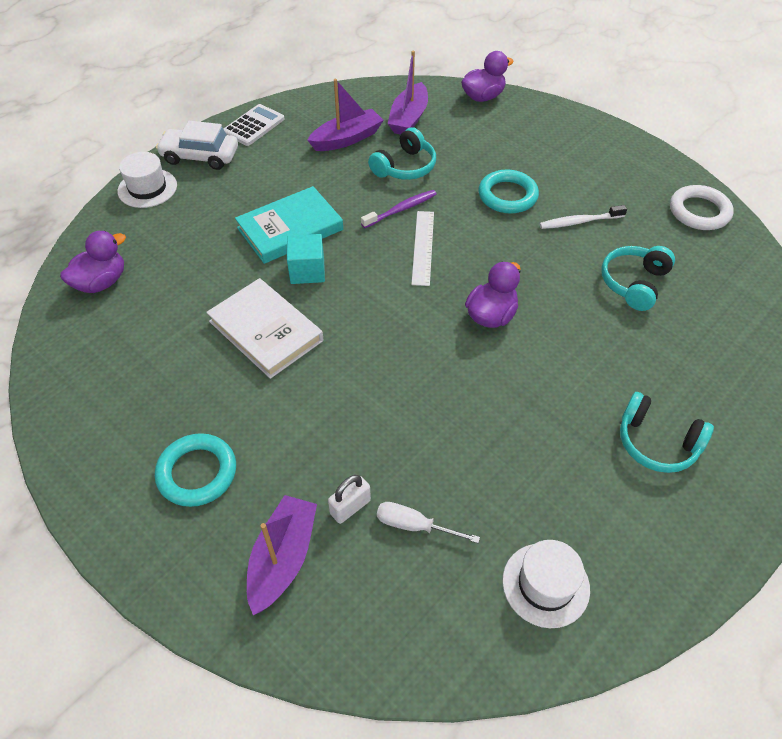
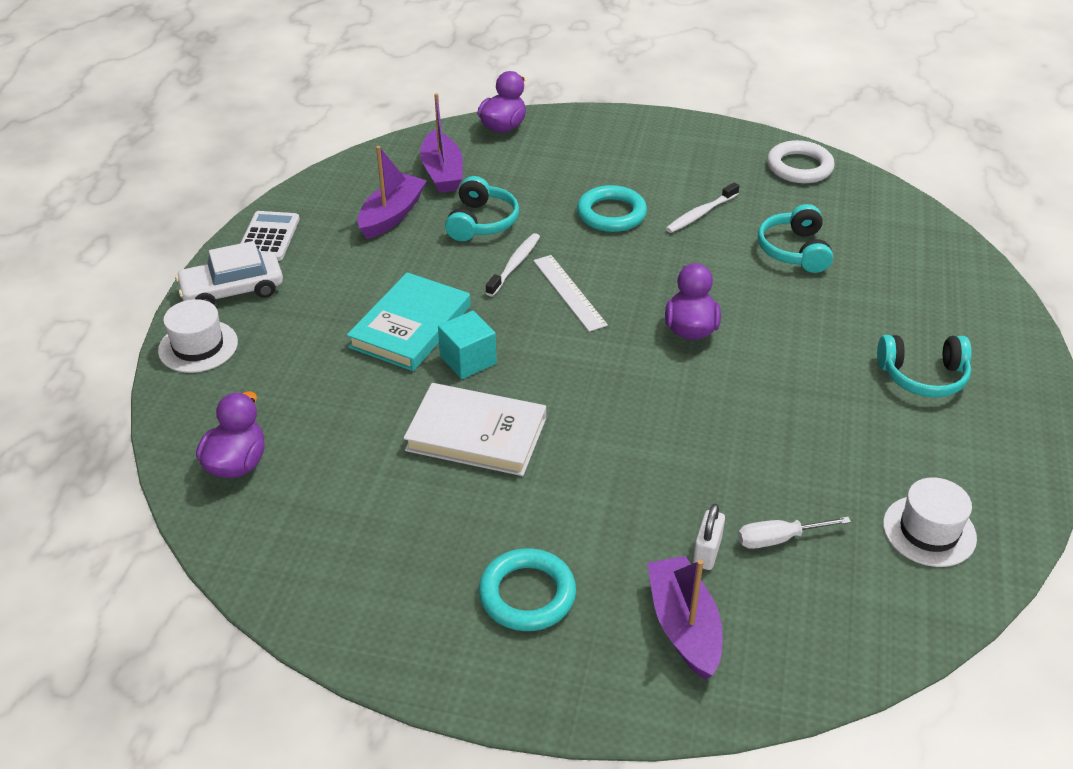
camera: 30 degrees left, 10 degrees down
(401, 209) = (514, 265): purple toothbrush -> white toothbrush

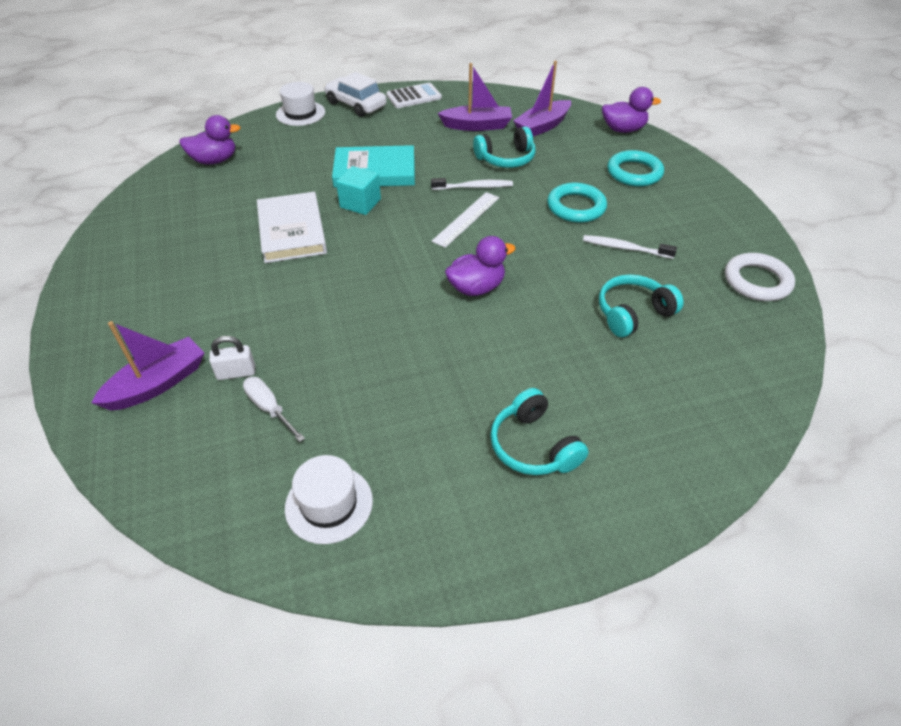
camera: 60 degrees right, 5 degrees up
(527, 594) = (158, 302): turquoise ring -> turquoise ring (634, 173)

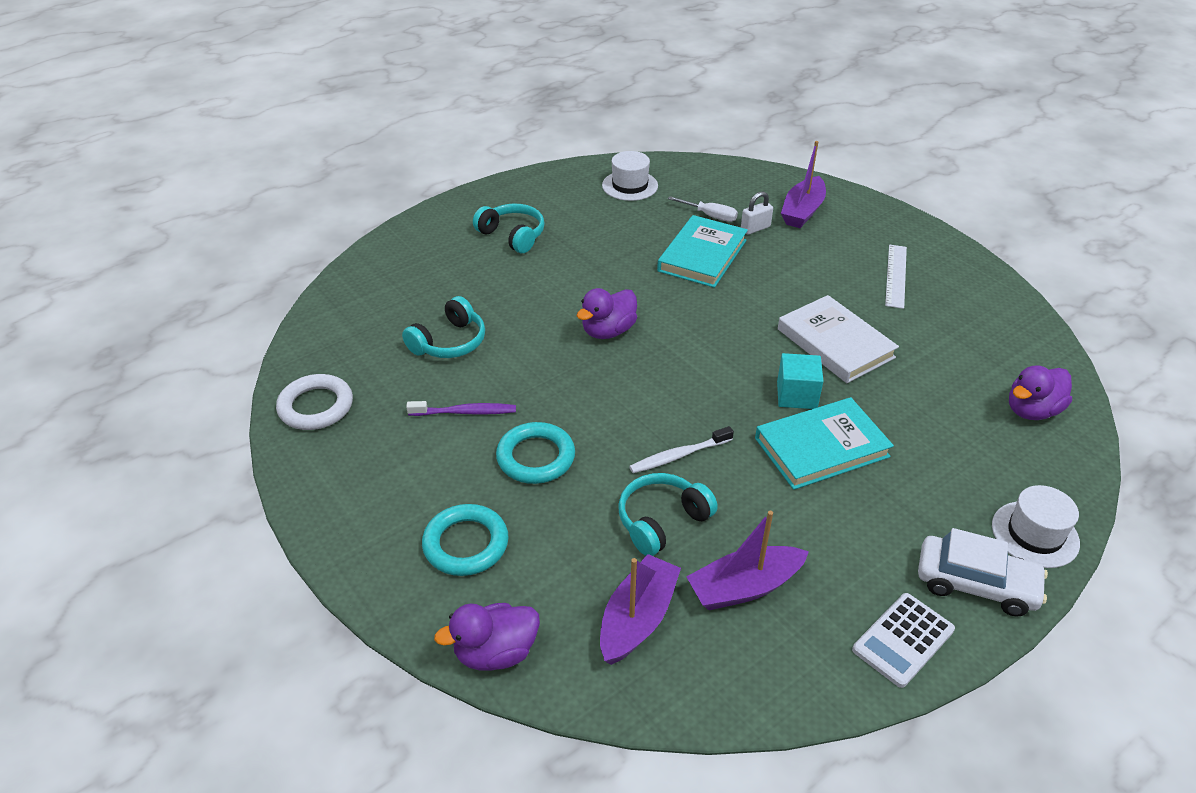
camera: 160 degrees right, 5 degrees down
(327, 350) = (702, 255): none -> turquoise book
(466, 219) = (661, 405): white ruler -> white ruler (896, 275)
(625, 248) = (465, 412): white toothbrush -> purple toothbrush

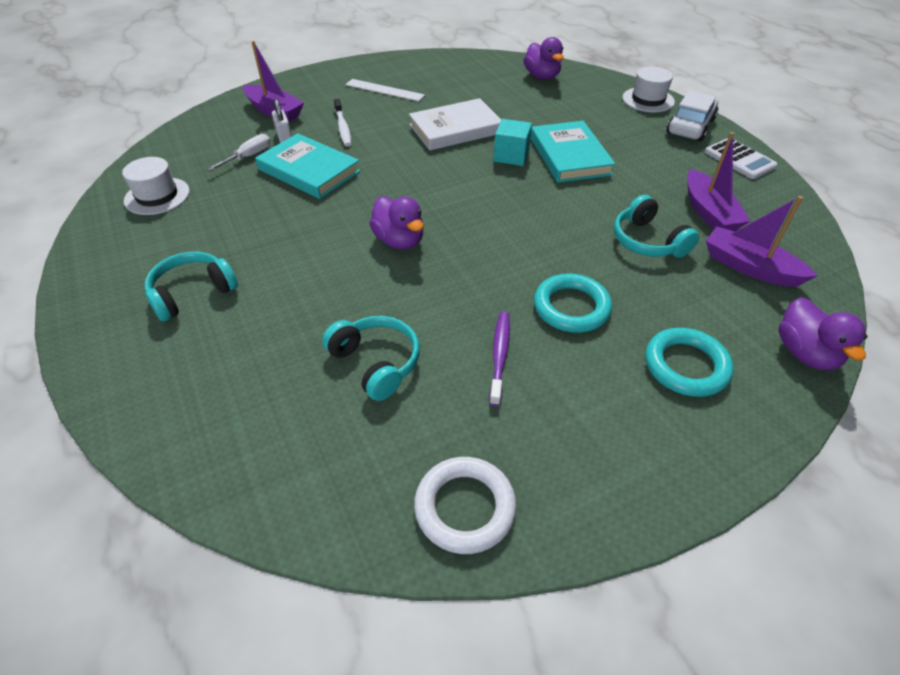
camera: 80 degrees left, 5 degrees up
(678, 456) = (574, 222): white toothbrush -> white toothbrush (343, 127)

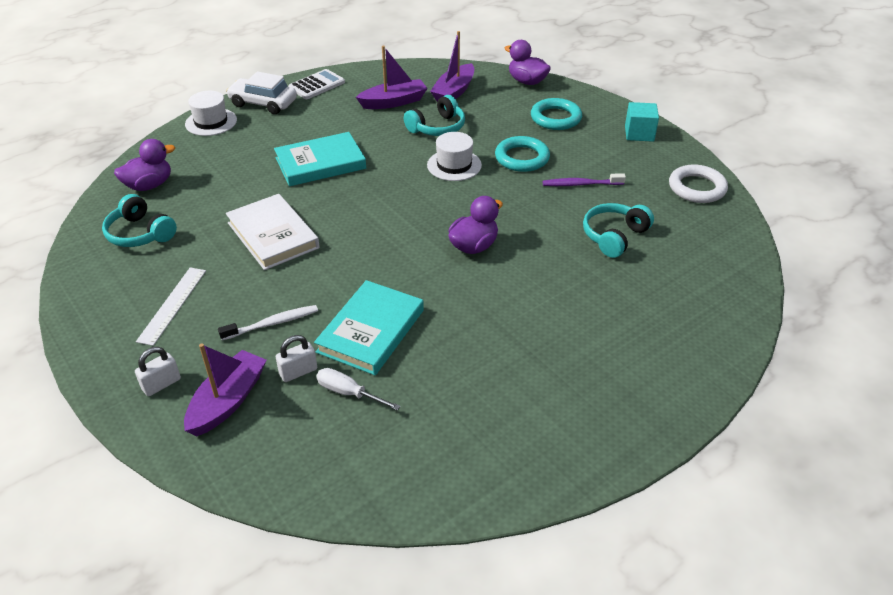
camera: 100 degrees left, 5 degrees down
(157, 196) = (448, 453): white hat -> white hat (454, 165)
(192, 293) = (590, 360): turquoise headphones -> turquoise headphones (140, 233)
(306, 89) = (161, 384): none -> white padlock
(511, 156) = (324, 195): turquoise cube -> turquoise cube (639, 133)
(805, 353) = (527, 81): purple duck -> purple duck turned 120 degrees counterclockwise

